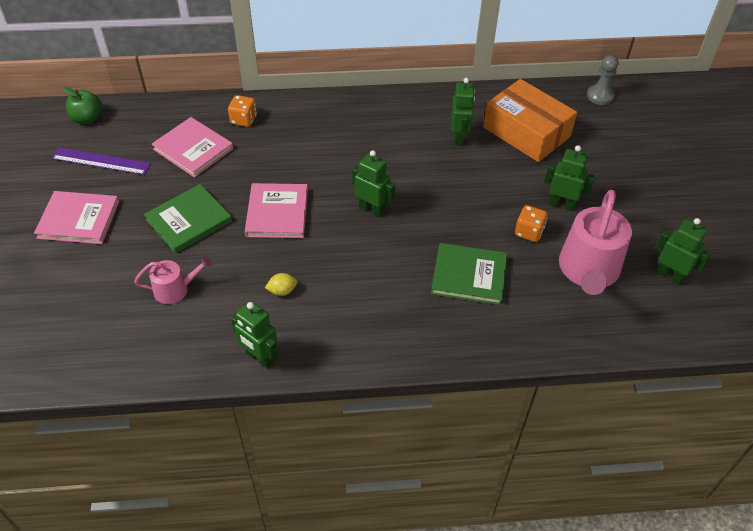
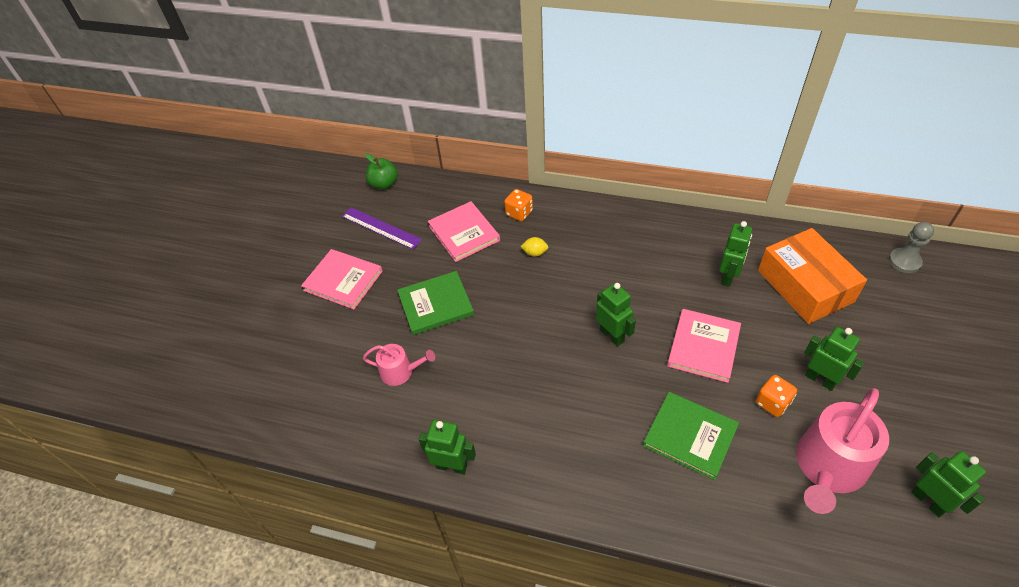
camera: 25 degrees right, 0 degrees up
(260, 358) = (452, 466): green robot -> green robot turned 135 degrees clockwise
(277, 213) = (518, 316): pink book -> pink book (703, 347)
(282, 291) = (496, 400): yellow lemon -> yellow lemon (535, 253)

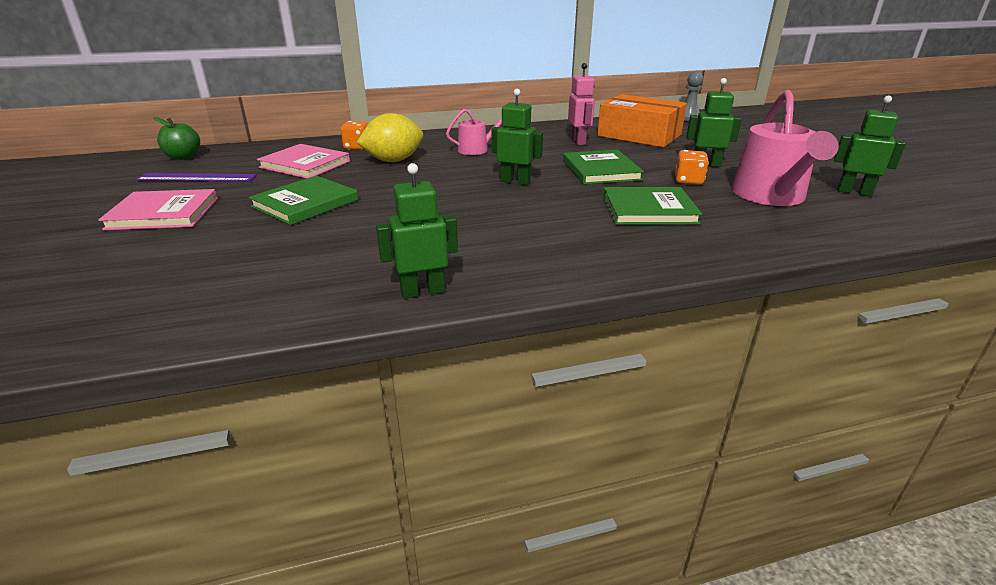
camera: 35 degrees left, 20 degrees down
(400, 372) = (293, 249): pink watering can -> pink watering can (476, 149)
(535, 253) = (393, 161): yellow lemon -> yellow lemon, size x2.20
(703, 347) = (601, 170): pink book -> green book
(728, 276) = (578, 141): green robot -> pink robot

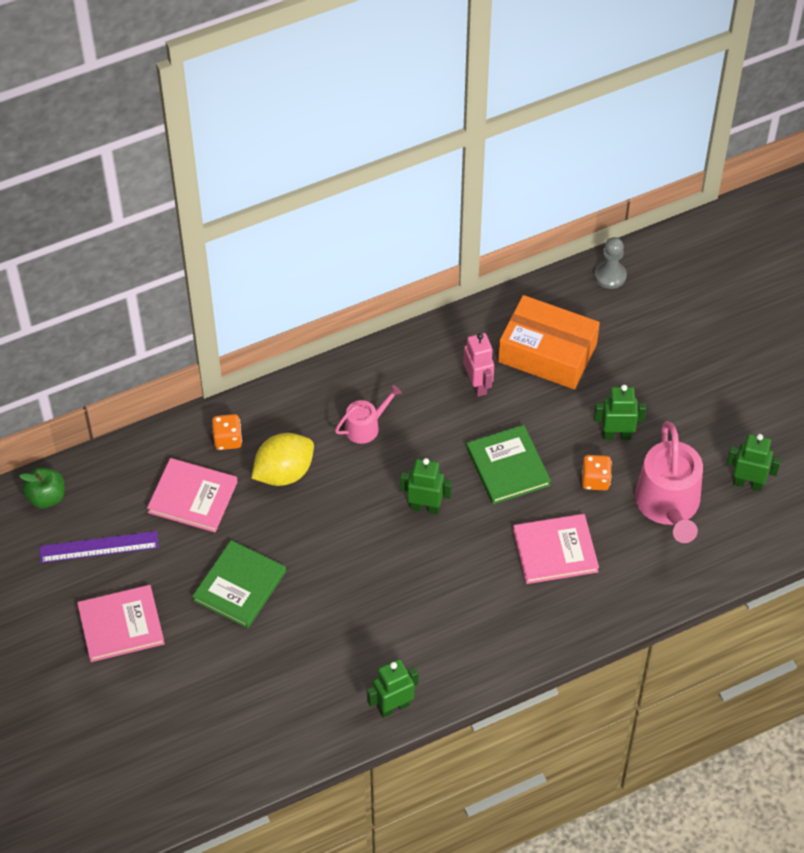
camera: 10 degrees left, 25 degrees up
(648, 210) = (555, 551): green book -> pink book

